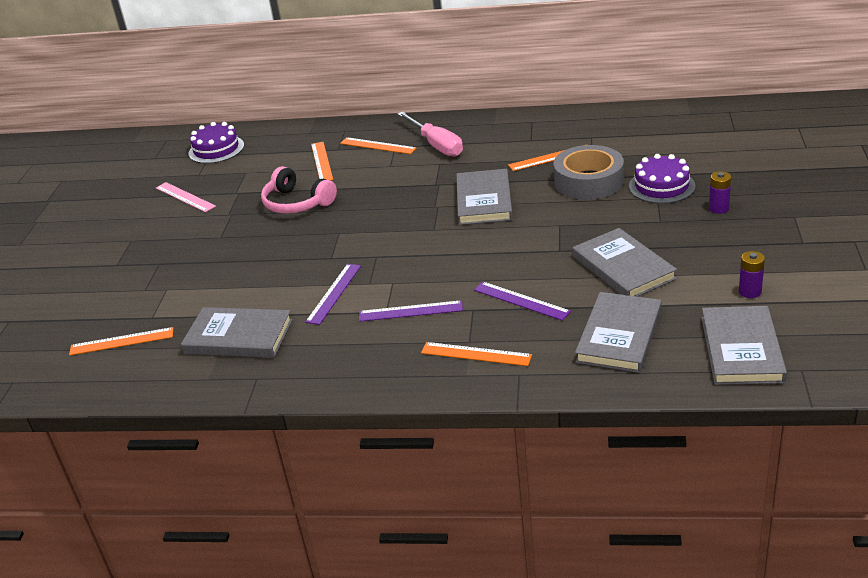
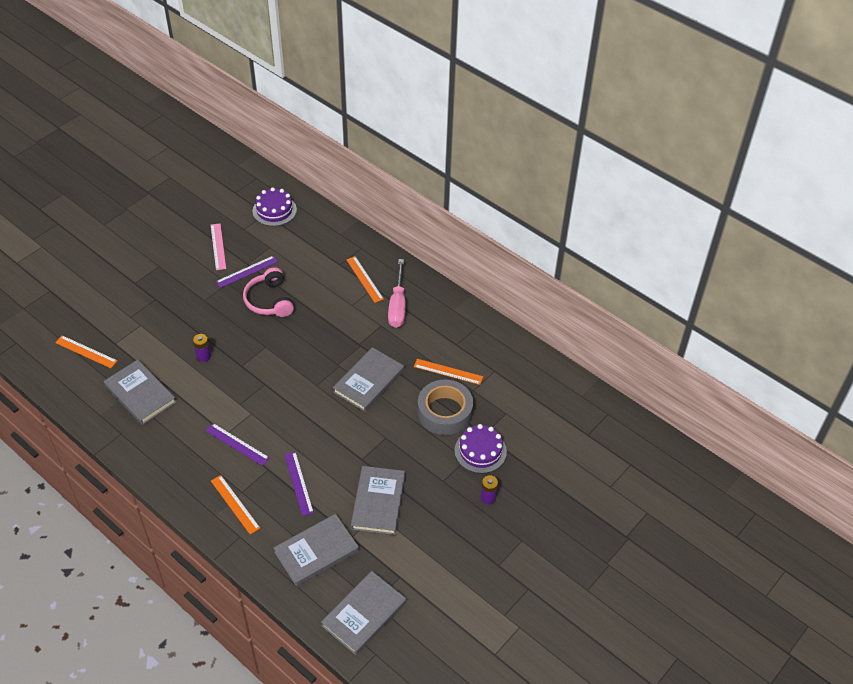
camera: 30 degrees right, 15 degrees up
(322, 161) = (319, 270): orange ruler -> none
(334, 293) = (215, 397): purple ruler -> purple ruler (247, 271)
(750, 291) = (420, 577): purple battery -> purple battery (203, 356)

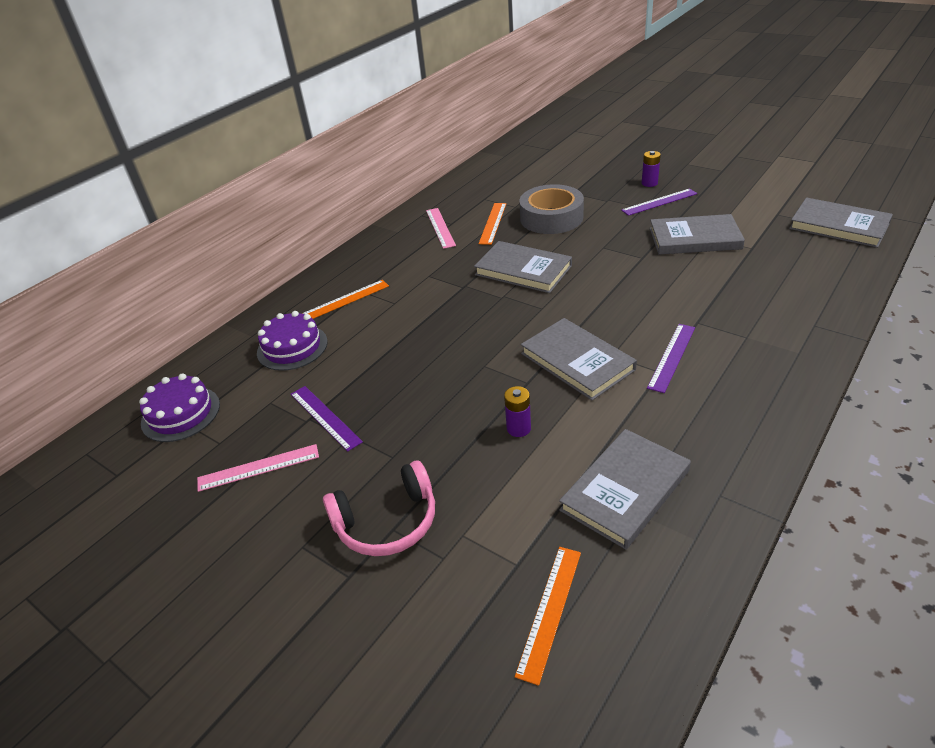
camera: 90 degrees left, 10 degrees down
(235, 504) = (769, 339): orange ruler -> none
(269, 300) = (389, 380): pink headphones -> pink headphones (387, 522)
(298, 483) = (703, 294): purple ruler -> purple ruler (659, 202)
(316, 552) = (789, 266): grey book -> grey book (577, 361)
(397, 305) = (393, 268): pink screwdriver -> none
(451, 337) = (440, 227): none -> pink ruler
(480, 451) = (594, 193): purple cake -> purple cake (292, 347)

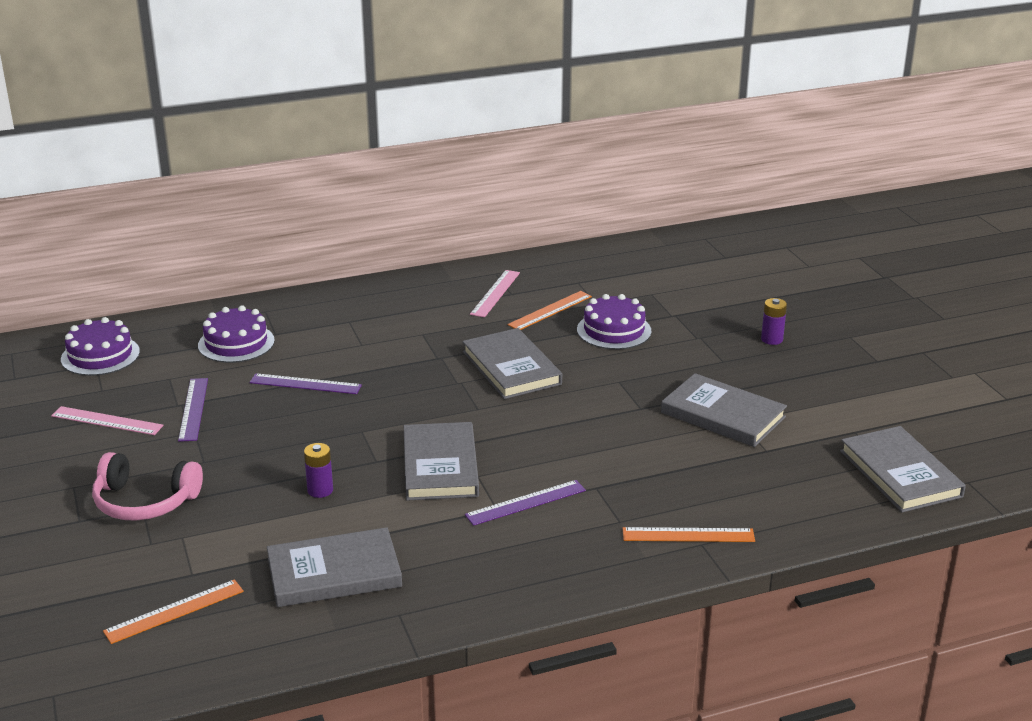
camera: 30 degrees right, 10 degrees down
(345, 300) = (325, 323): orange ruler -> orange ruler (688, 535)
(551, 218) = (614, 330): grey tape -> purple cake
(659, 202) = (749, 363): purple ruler -> purple ruler (305, 384)

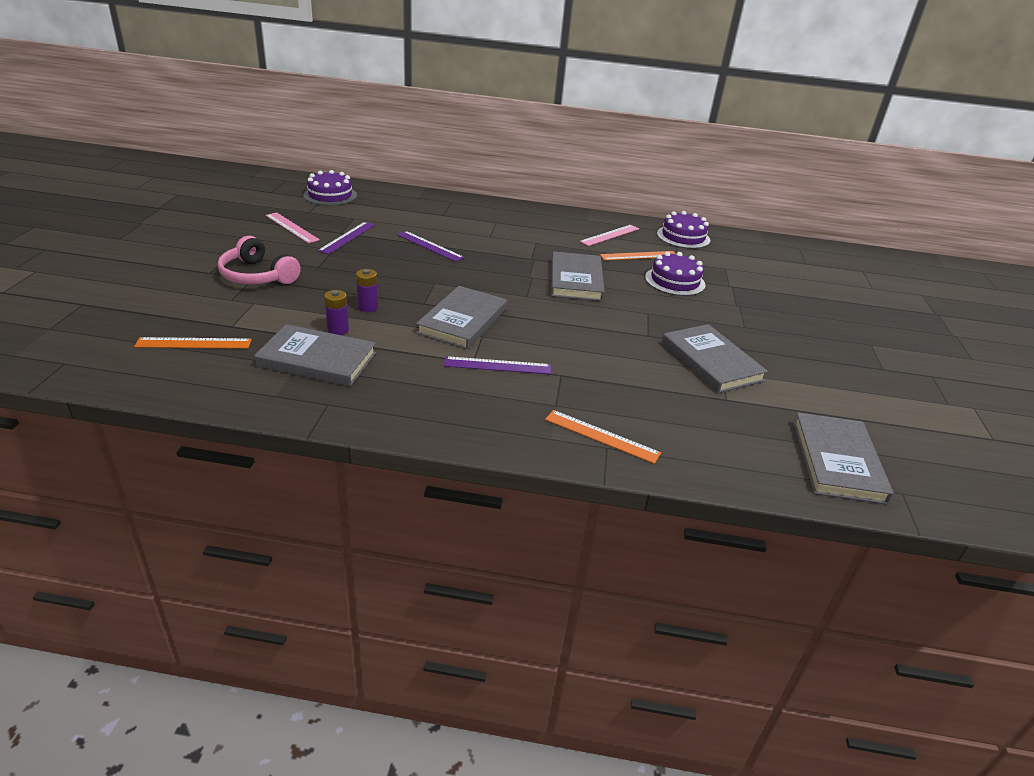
camera: 25 degrees right, 5 degrees up
(236, 343) = (414, 212): purple cake -> purple cake (683, 237)
(772, 339) = (798, 325): purple battery -> purple battery (338, 330)

